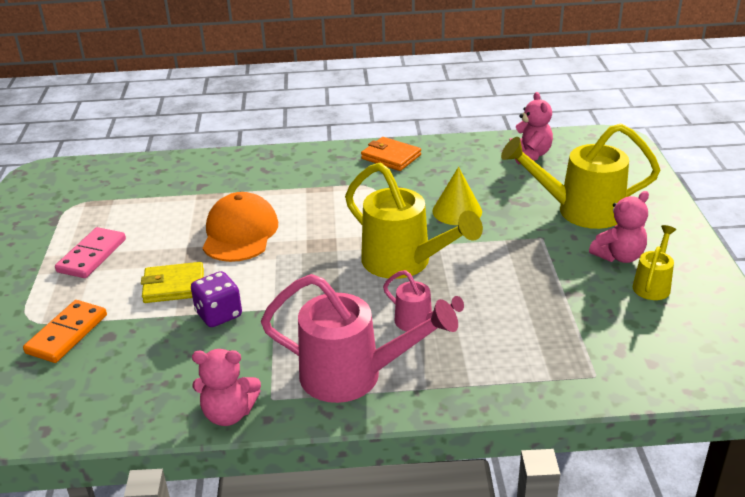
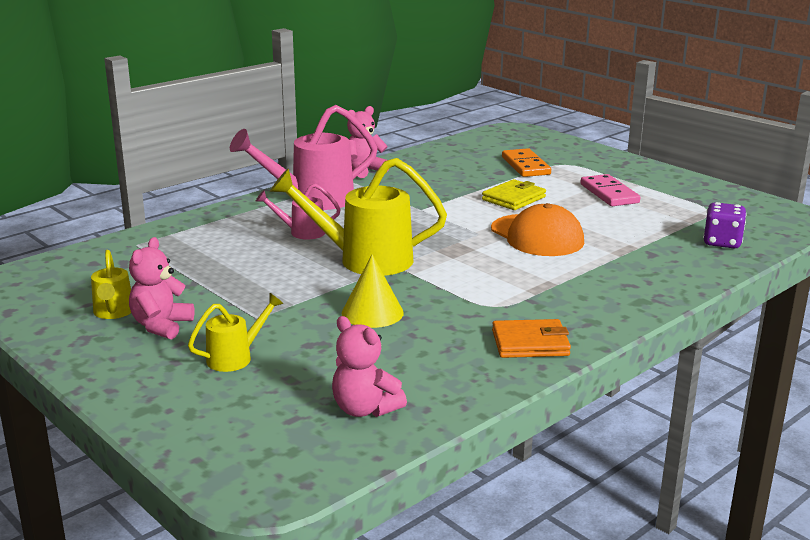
camera: 140 degrees right, 10 degrees down
(219, 315) = (452, 197): purple dice -> purple dice (722, 242)
(580, 211) = (235, 357): yellow watering can -> yellow watering can, size x0.51

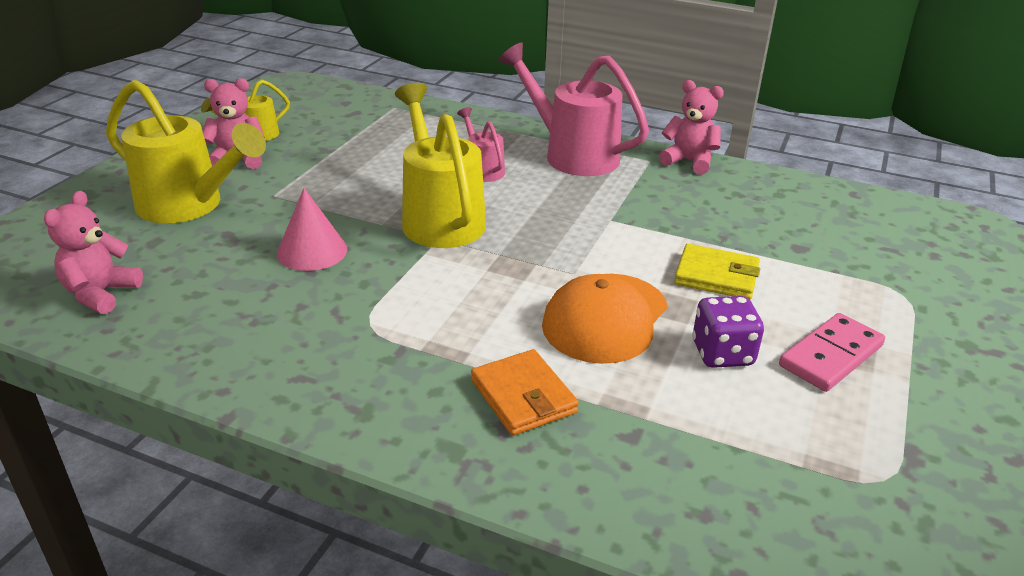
camera: 65 degrees right, 10 degrees up
(235, 357) = (188, 206): yellow watering can -> yellow watering can, size x1.96
(372, 312) = (312, 251): yellow cone -> pink cone
(525, 166) = (849, 263): orange domino -> none
(530, 343) = (280, 370): orange wallet -> orange wallet (523, 396)
(722, 242) = (748, 515): purple dice -> purple dice (722, 353)

